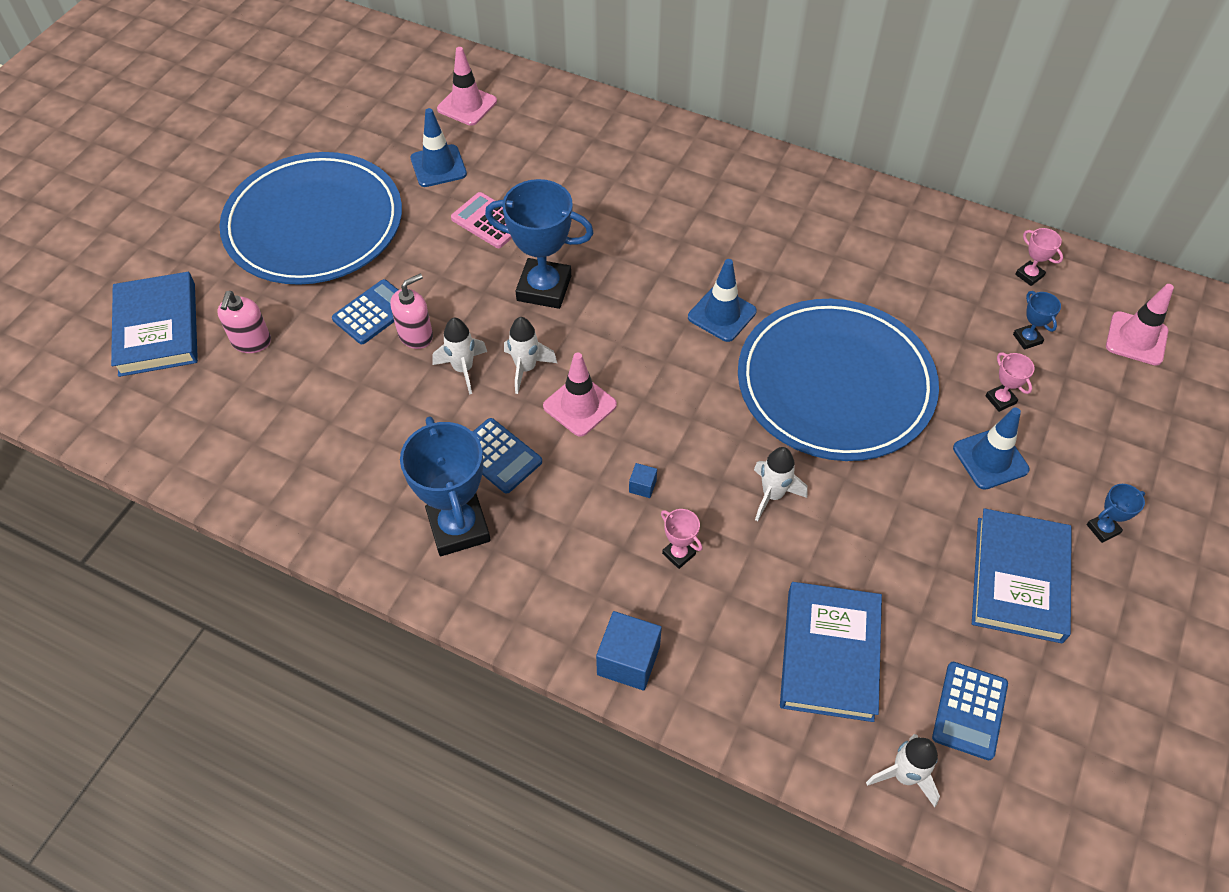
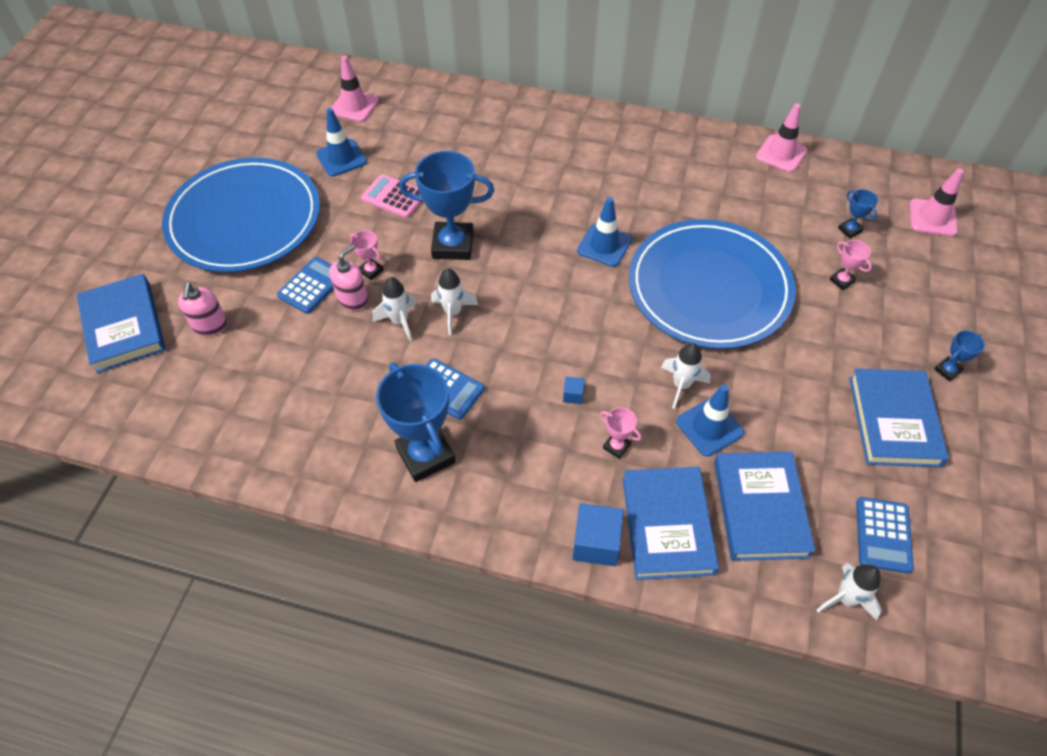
camera: 10 degrees left, 0 degrees up
(580, 405) = (505, 337): pink traffic cone -> pink traffic cone (781, 154)
(716, 654) = (667, 525): none -> blue book
(990, 459) = (846, 329): blue traffic cone -> blue traffic cone (709, 427)
(1029, 275) = (838, 180): pink trophy -> pink trophy (371, 271)

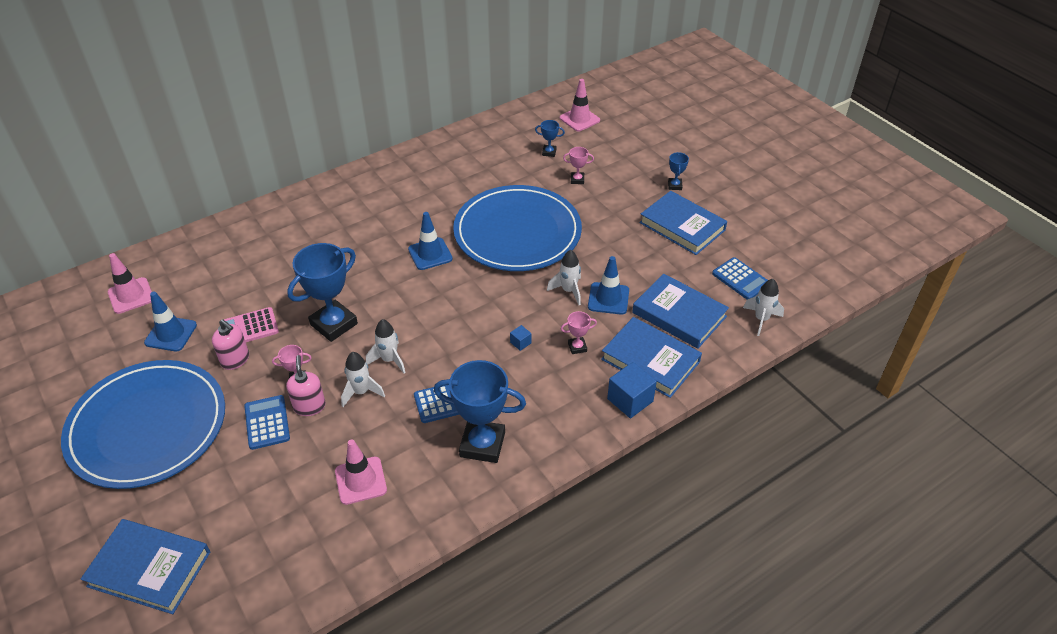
camera: 50 degrees left, 10 degrees down
(210, 325) = (223, 508): pink soap dispenser -> pink soap dispenser (235, 360)
(781, 154) = (464, 137): pink traffic cone -> pink traffic cone (360, 480)

